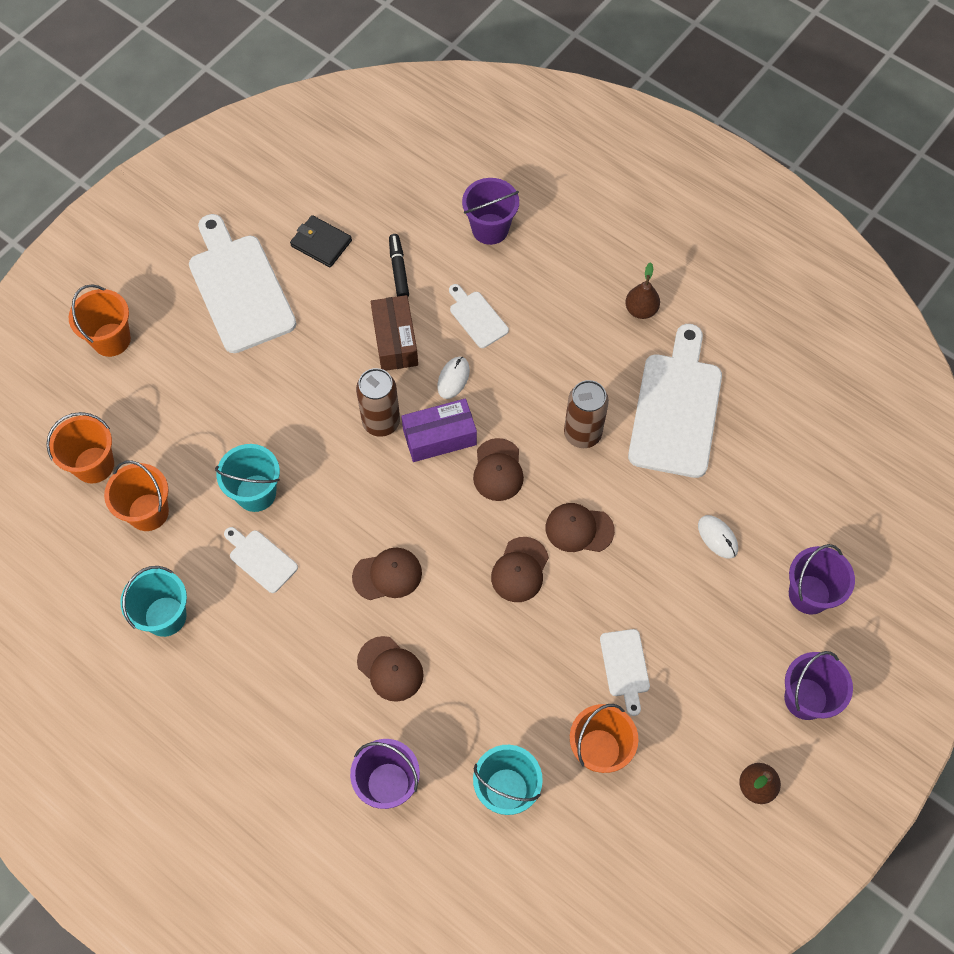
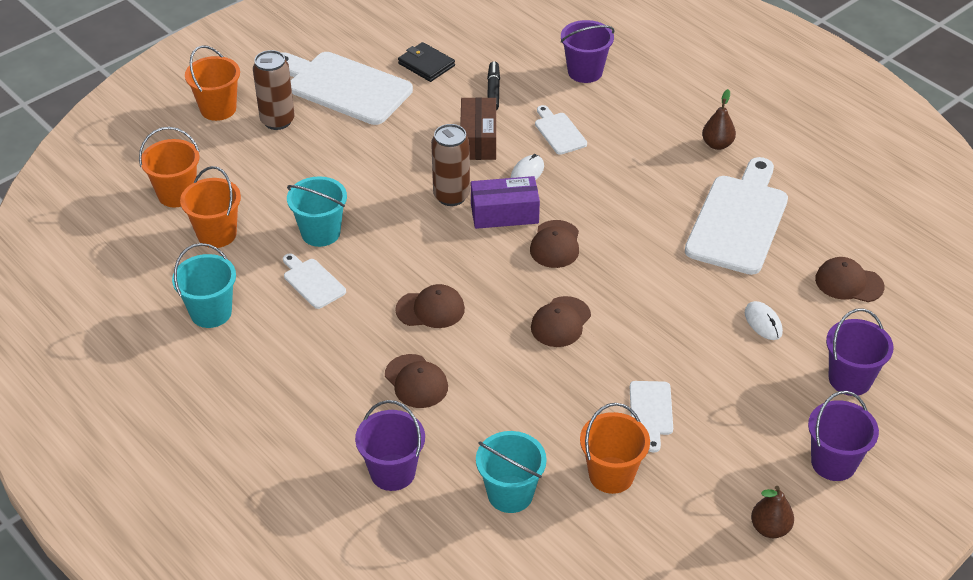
camera: 10 degrees right, 20 degrees down
(239, 288) = (344, 87): white cutting board -> white cutting board turned 45 degrees counterclockwise
(579, 529) = (625, 298): brown cap -> brown cap (849, 283)
(582, 434) = (643, 228): brown can -> brown can (277, 121)

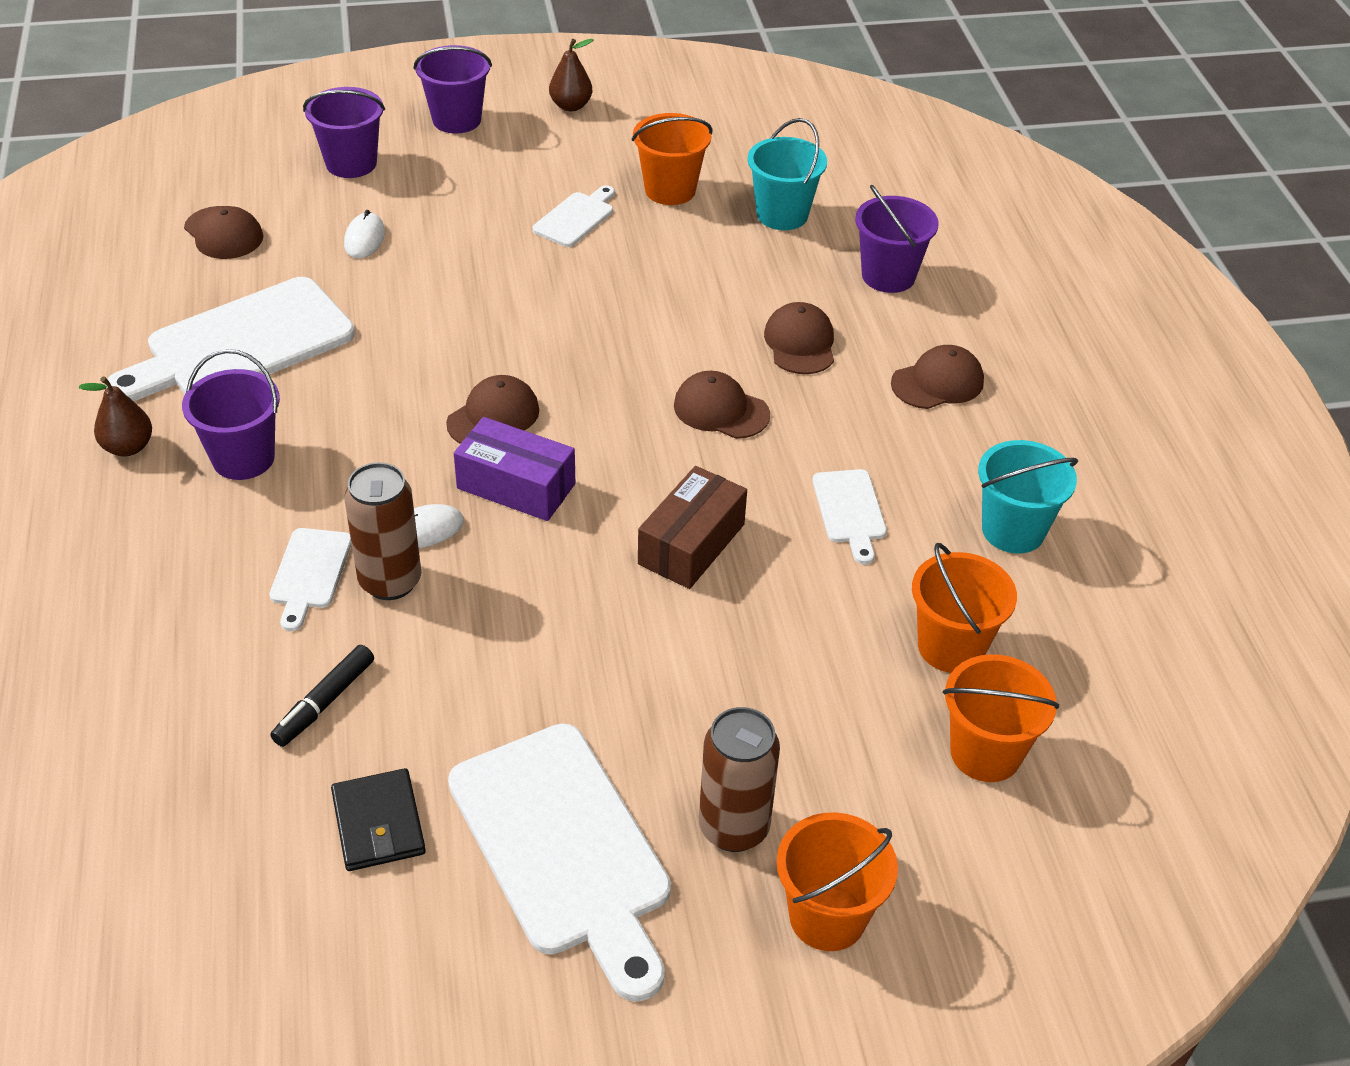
camera: 150 degrees left, 0 degrees up
(320, 233) = (793, 577): turquoise bucket -> none
(451, 196) = (564, 545): brown can -> brown can (390, 581)
(478, 139) = (439, 620): brown box -> brown box (691, 544)
(560, 322) = (580, 331): brown cap -> brown cap (937, 382)
(585, 72) = (144, 663): purple bucket -> purple bucket (243, 458)

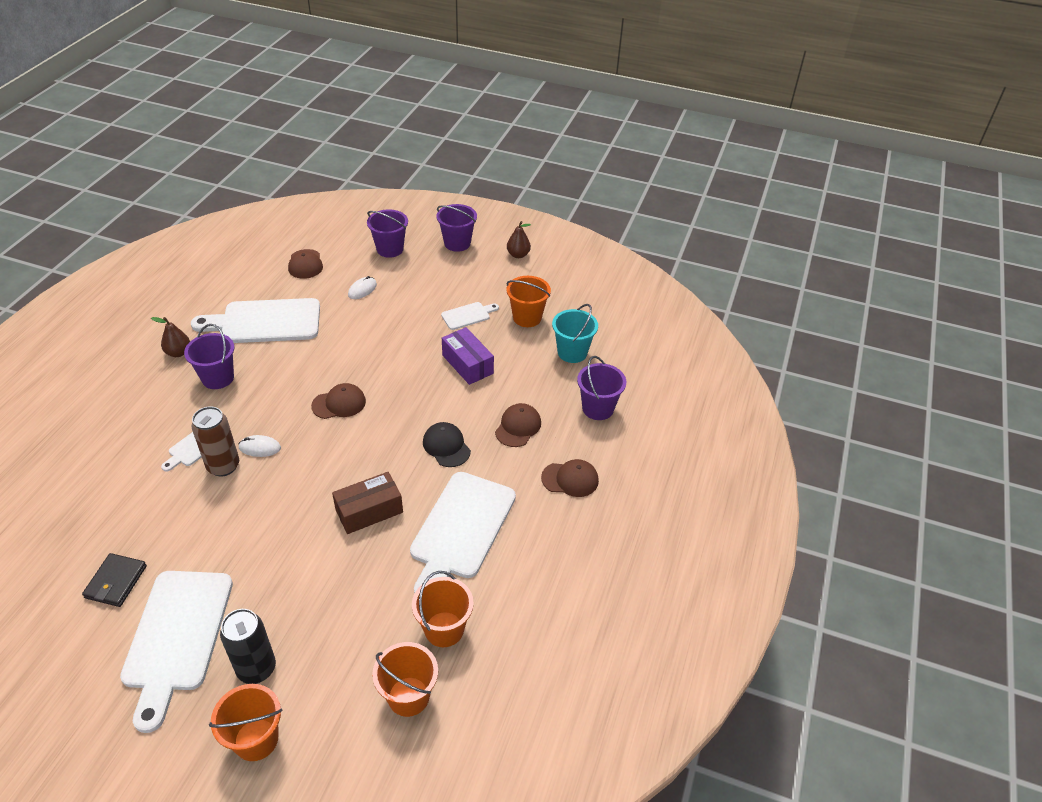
camera: 30 degrees right, 0 degrees up
(324, 702) = (146, 512): black marker -> none
(516, 486) = (317, 443): purple box -> purple box (467, 364)
(721, 410) = (446, 446): brown cap -> black cap
(734, 828) = (256, 668): brown can -> black can
(850, 511) = (460, 530): white cutting board -> white cutting board, size x2.10
(1013, 530) = (535, 581): turquoise bucket -> none

